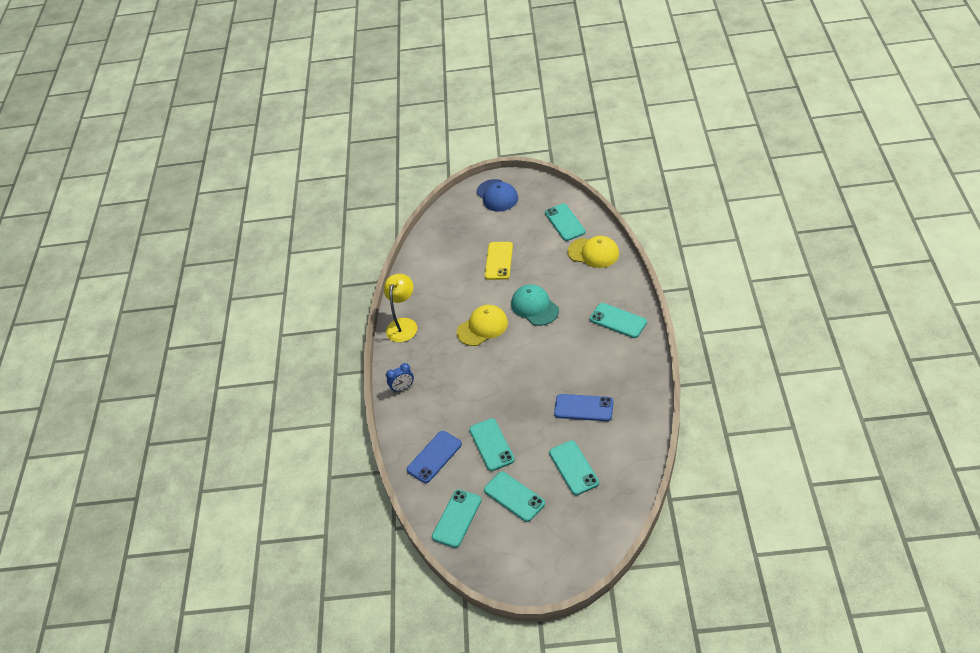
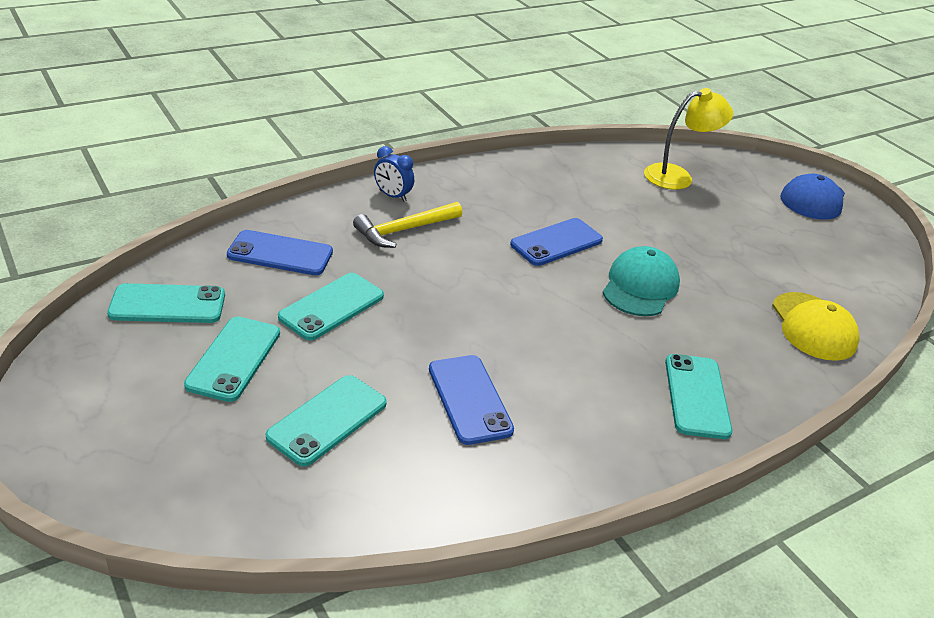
camera: 50 degrees right, 10 degrees down
(403, 324) = (505, 171): yellow lamp -> yellow lamp (677, 176)
(439, 392) = (404, 230): none -> yellow hammer
(482, 327) = (556, 242): yellow cap -> blue phone
(499, 261) = (695, 228): yellow phone -> none
(565, 222) = (839, 278): turquoise phone -> none

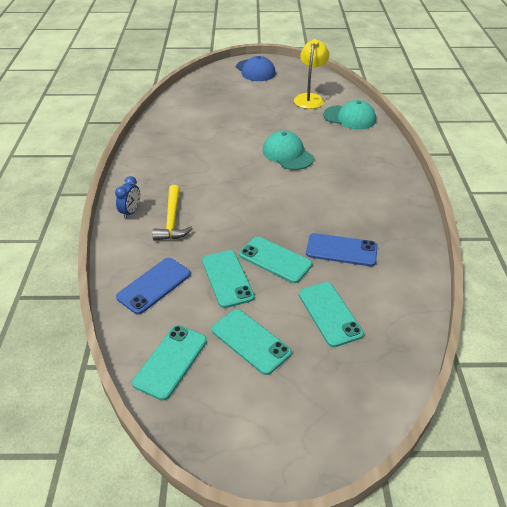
camera: 55 degrees left, 5 degrees up
(392, 196) = (131, 212): blue clock -> blue clock turned 45 degrees counterclockwise
(556, 242) = (229, 166): blue phone -> none
(677, 176) = (203, 100): yellow lamp -> yellow lamp (310, 98)
(697, 396) = (378, 173): turquoise phone -> turquoise phone (275, 260)
(813, 327) = (349, 117): yellow cap -> turquoise cap

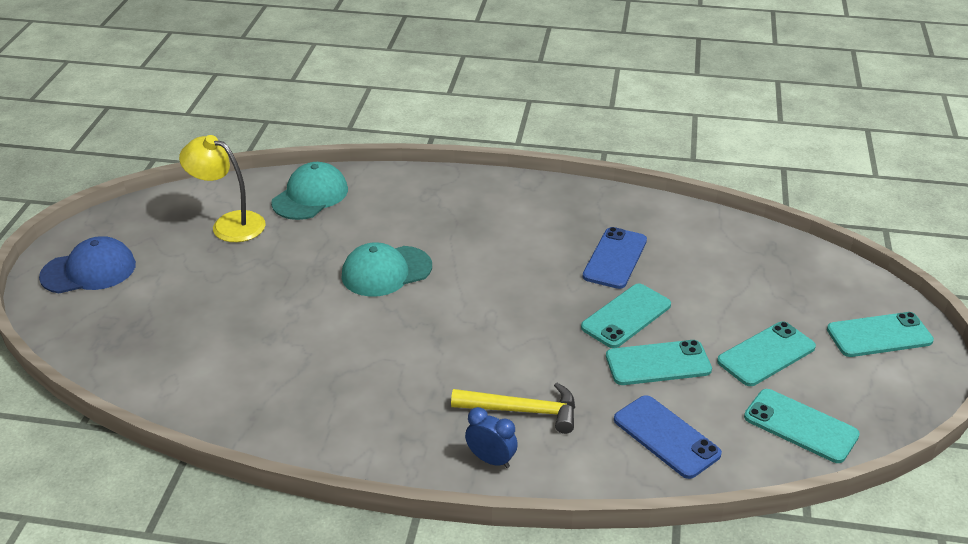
camera: 80 degrees left, 5 degrees down
(329, 314) = (723, 286): turquoise phone -> turquoise phone (879, 335)

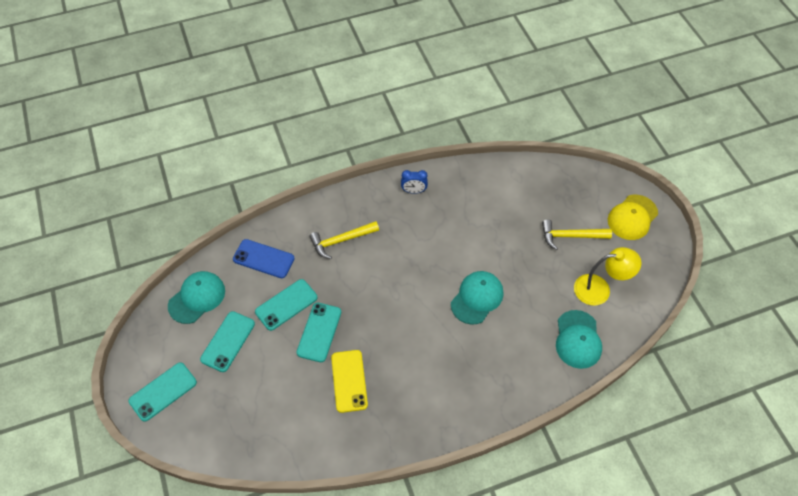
camera: 150 degrees right, 20 degrees up
(89, 271) = (632, 217): blue cap -> yellow cap
(193, 284) = (570, 236): none -> yellow hammer
(491, 460) = (340, 208): blue clock -> blue clock (414, 191)
(615, 258) = (349, 381): blue phone -> yellow phone
(800, 426) = (197, 298): turquoise phone -> turquoise cap

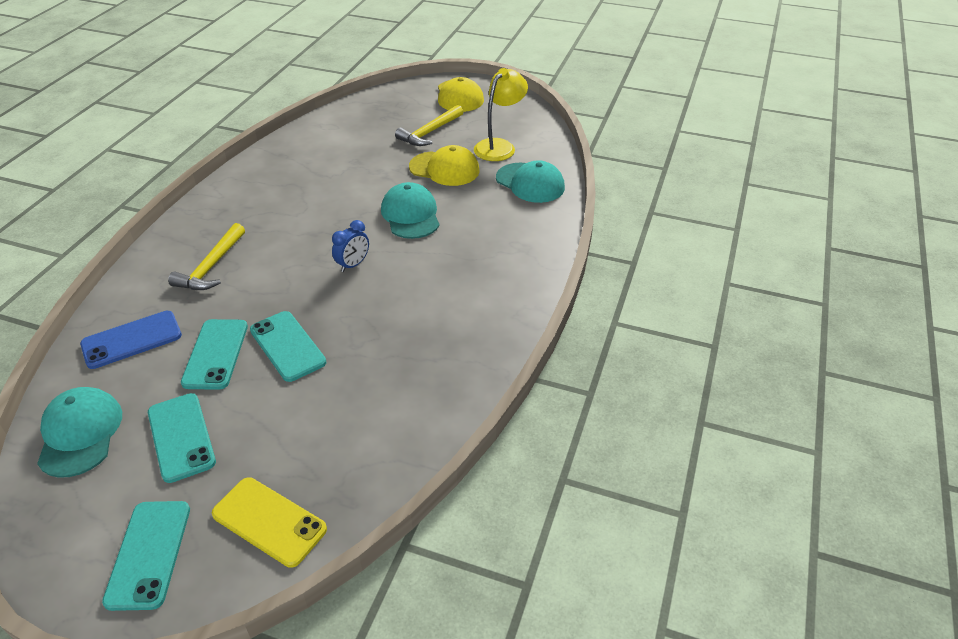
camera: 50 degrees left, 15 degrees down
(349, 381) = (376, 356): yellow phone -> yellow phone (269, 521)
(414, 191) = (242, 188): blue clock -> blue clock (353, 265)
(541, 278) = (444, 169): none -> yellow cap

